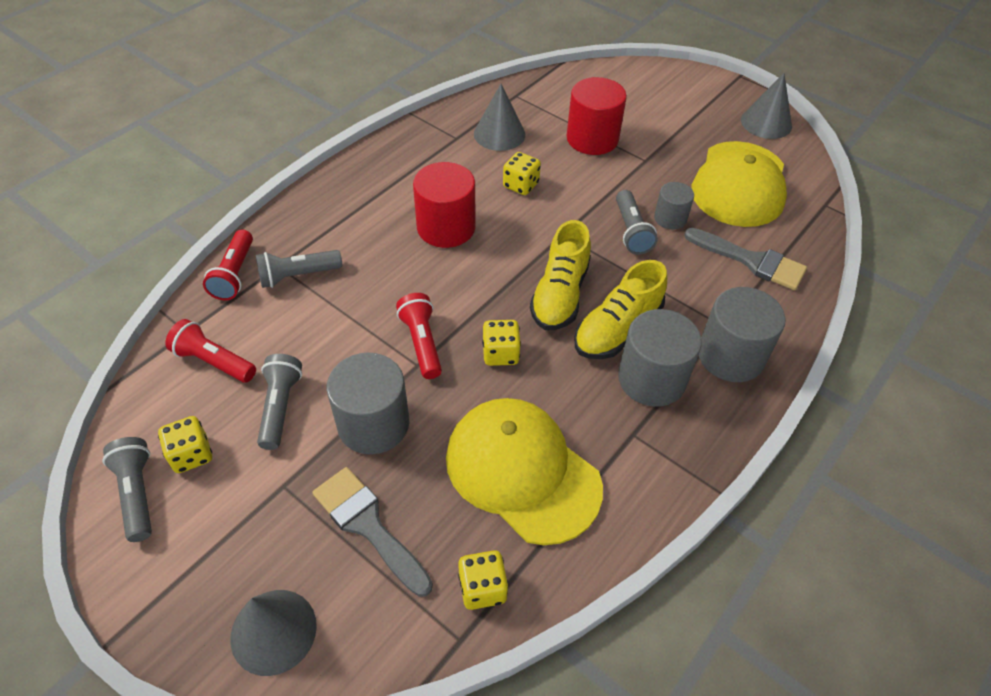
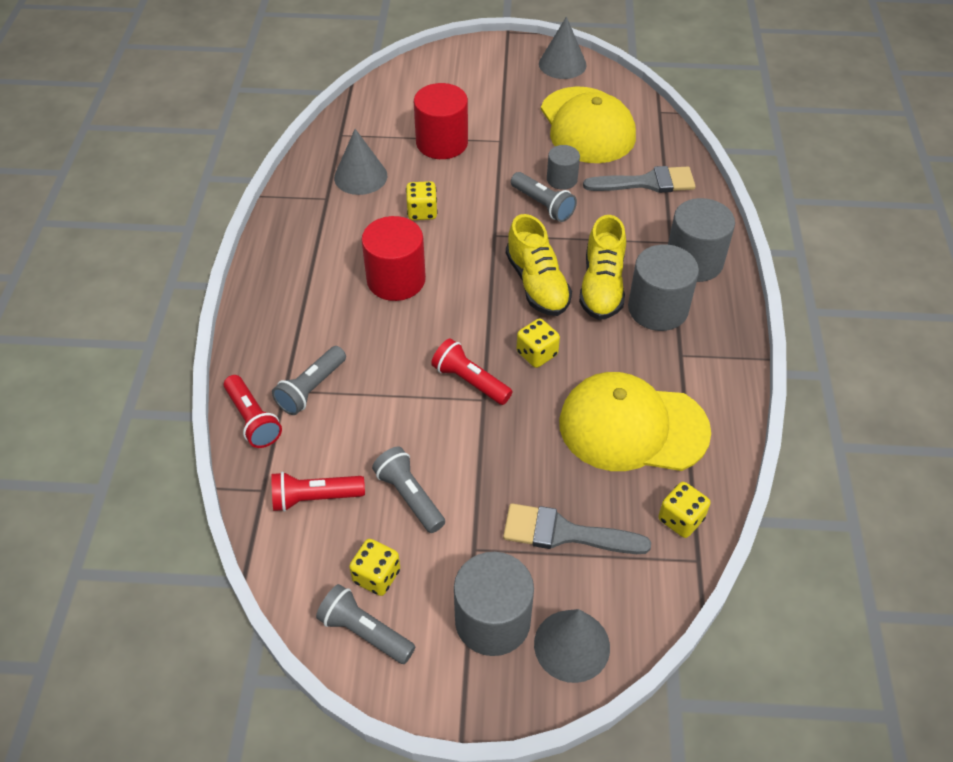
camera: 35 degrees left, 0 degrees up
(373, 424) = (495, 462): grey cylinder -> grey cylinder (492, 620)

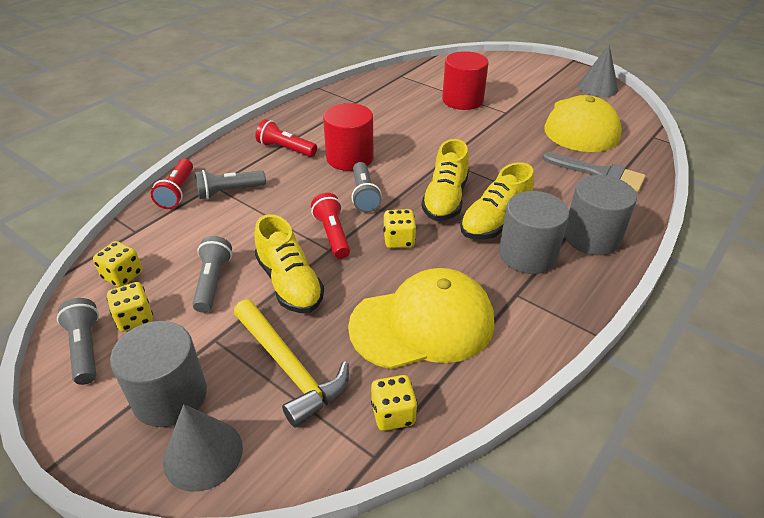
camera: 35 degrees right, 10 degrees down
(315, 498) = (157, 251): red flashlight -> red flashlight (285, 149)
(360, 176) = (389, 99): grey cone -> none
(422, 212) = (408, 130): yellow dice -> yellow dice (123, 276)
(483, 455) = (289, 283): none -> yellow shoe
(543, 205) = (499, 157): grey flashlight -> grey flashlight (364, 195)
(562, 179) = (530, 148): grey cylinder -> none
(564, 533) = (289, 368): grey brush -> yellow hammer
(632, 427) = (423, 324): yellow cap -> yellow cap turned 120 degrees clockwise

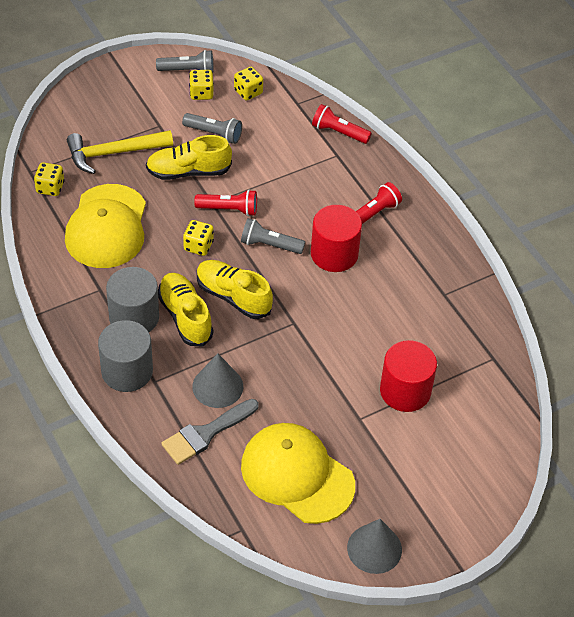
camera: 110 degrees right, 10 degrees up
(170, 396) = (127, 100): grey cylinder -> none
(203, 454) = (79, 107): grey cone -> grey cone (217, 386)
(229, 192) = (322, 162): grey flashlight -> none

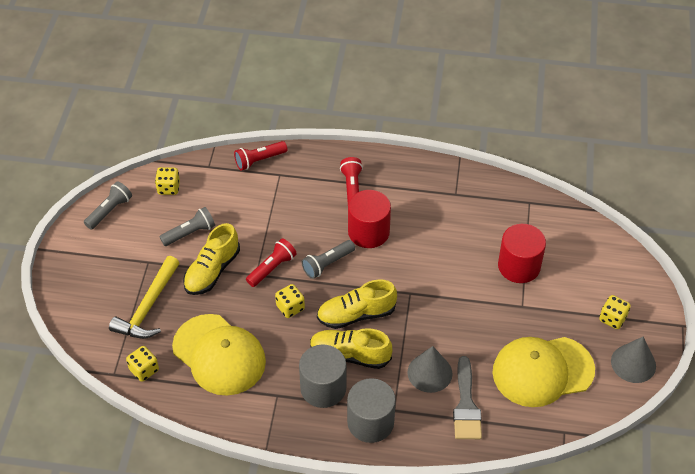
camera: 50 degrees left, 0 degrees up
(201, 93) = (141, 216): yellow dice -> yellow dice (612, 318)

